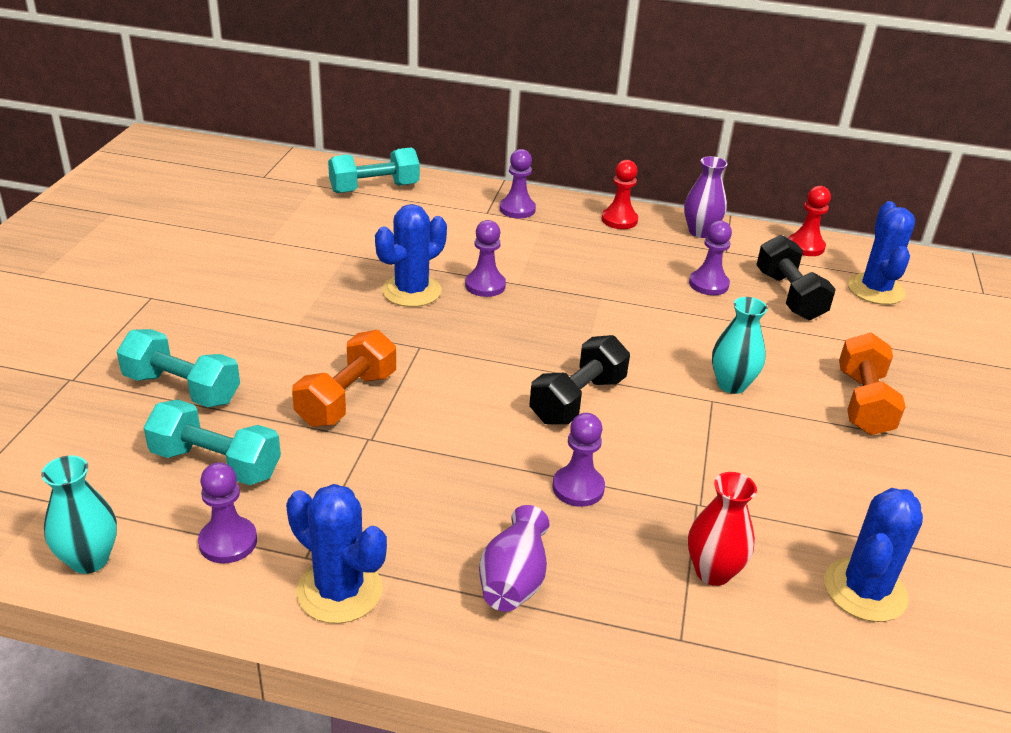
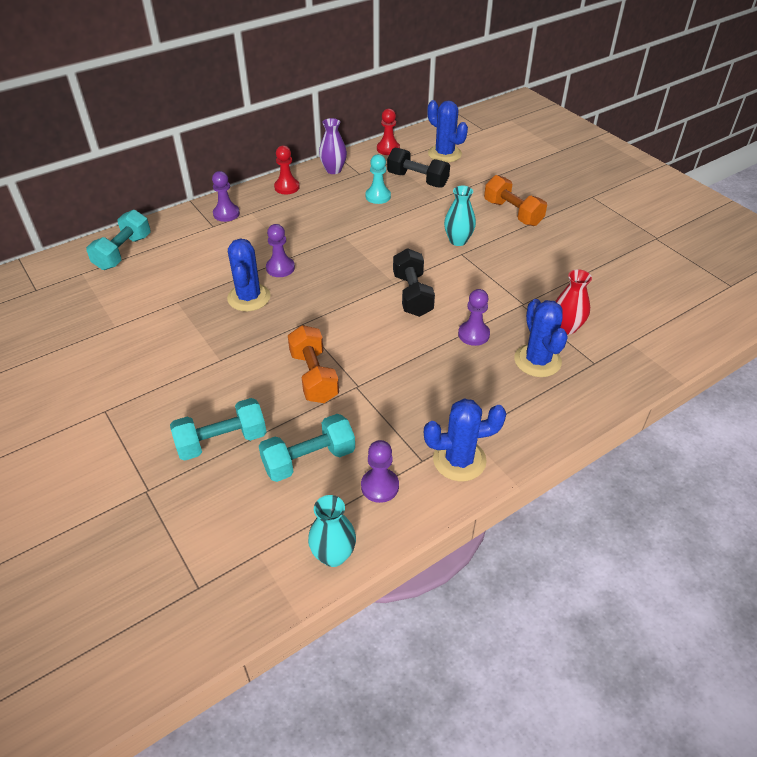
camera: 45 degrees left, 10 degrees up
(514, 580) = (511, 393): purple vase -> none
(708, 284) = (378, 196): purple pawn -> turquoise pawn
(865, 590) = (616, 292): blue cactus -> blue cactus (537, 360)

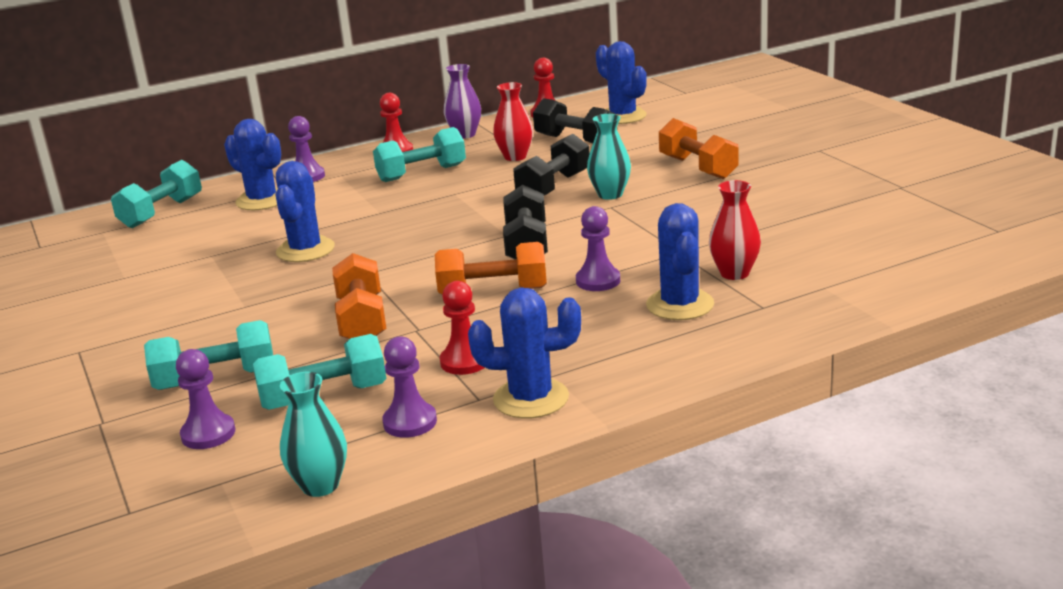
camera: 10 degrees right, 20 degrees down
(199, 240) = (262, 200): none -> blue cactus
(280, 268) = (358, 223): purple pawn -> purple pawn (208, 434)
(313, 213) = (422, 173): none -> turquoise dumbbell
(378, 196) = (515, 157): turquoise pawn -> red vase
(401, 345) = (493, 292): none -> orange dumbbell
(401, 421) = (465, 361): none -> red pawn
(415, 231) = (554, 186): none -> black dumbbell

